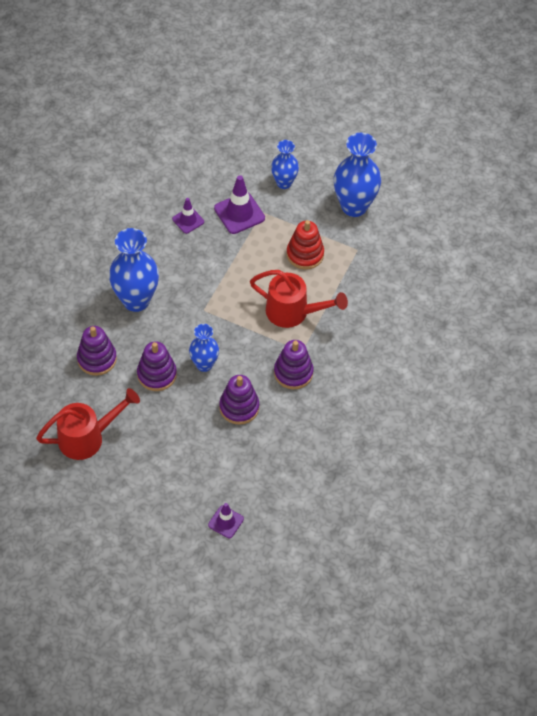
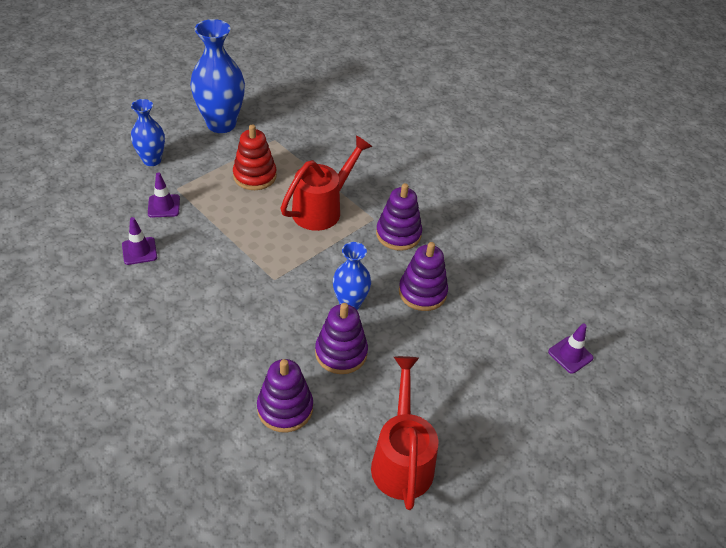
camera: 70 degrees left, 10 degrees down
(136, 300) = (220, 337): blue vase -> none
(239, 213) = (164, 206): purple traffic cone -> purple traffic cone, size x0.61

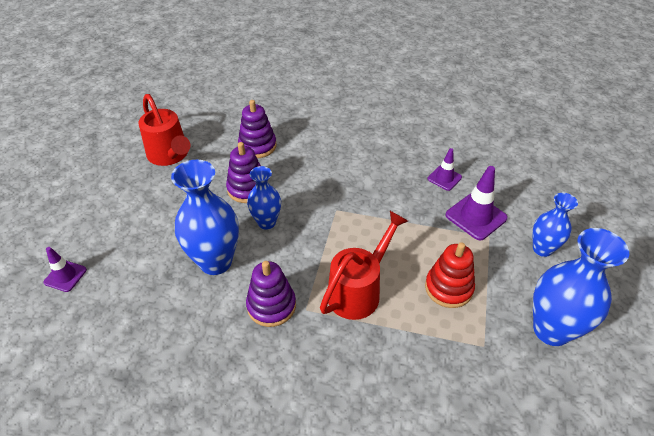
camera: 150 degrees right, 0 degrees up
(164, 206) = (476, 216): purple traffic cone -> purple traffic cone, size x1.64
(322, 209) = (359, 290): red watering can -> red watering can turned 150 degrees counterclockwise
(422, 292) = (215, 262): purple stacking toy -> blue vase

